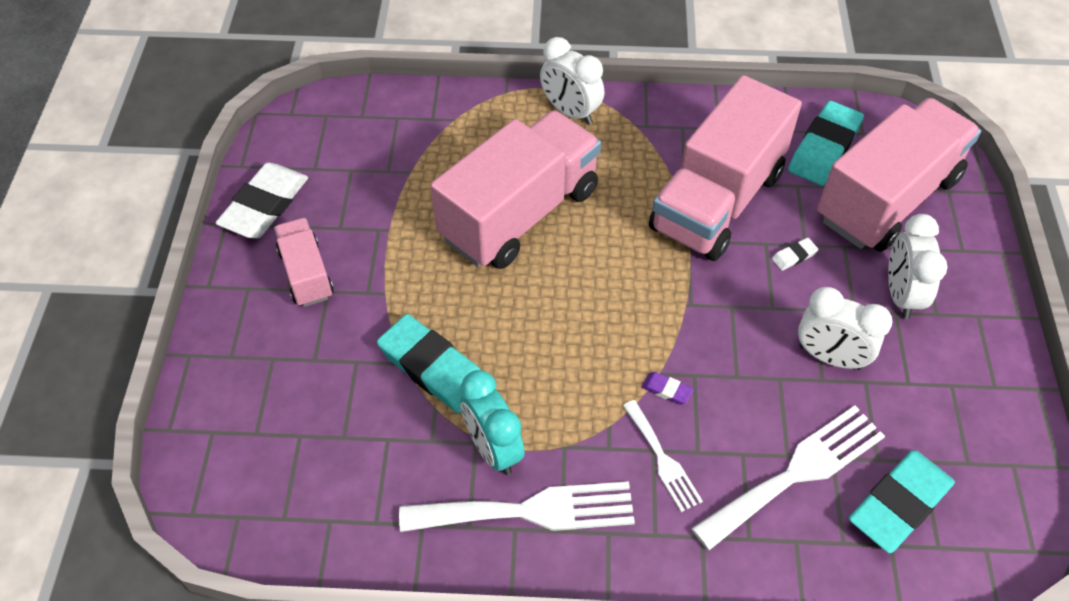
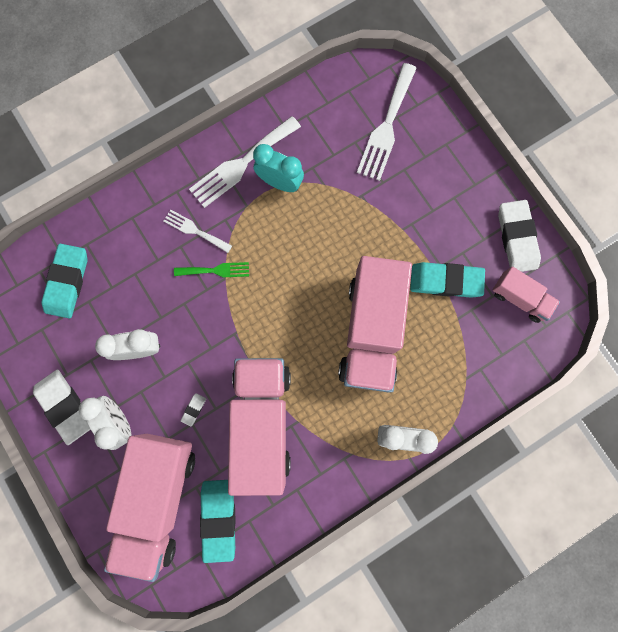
camera: 145 degrees right, 25 degrees up
(306, 274) = (453, 212): pink truck -> pink truck (519, 298)
(433, 368) = (342, 204): turquoise eraser -> turquoise eraser (445, 281)
(666, 390) = (215, 270): purple eraser -> green fork
(796, 473) = (125, 266): white fork -> white fork (386, 126)
(969, 349) = (65, 406): none -> white eraser

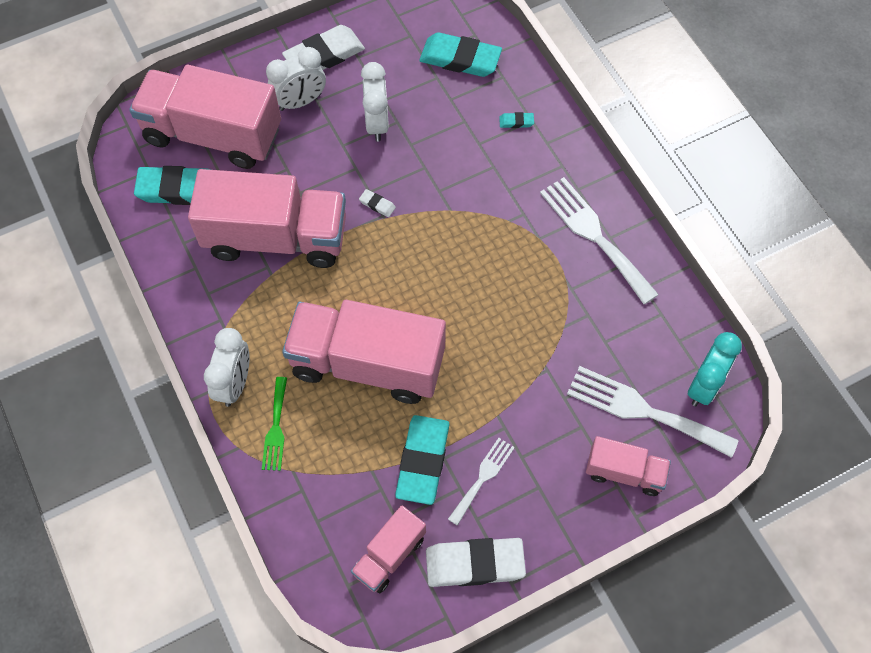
camera: 95 degrees right, 15 degrees down
(134, 230) = (516, 122): none -> turquoise eraser
(194, 409) = (302, 171): white eraser -> white eraser (377, 204)
(195, 230) = (511, 182): white fork -> white fork (482, 478)
(215, 270) = (460, 200): green fork -> green fork (276, 428)
(280, 182) = (568, 276): turquoise clock -> turquoise clock (704, 386)
(435, 139) = (624, 472): none -> pink truck

